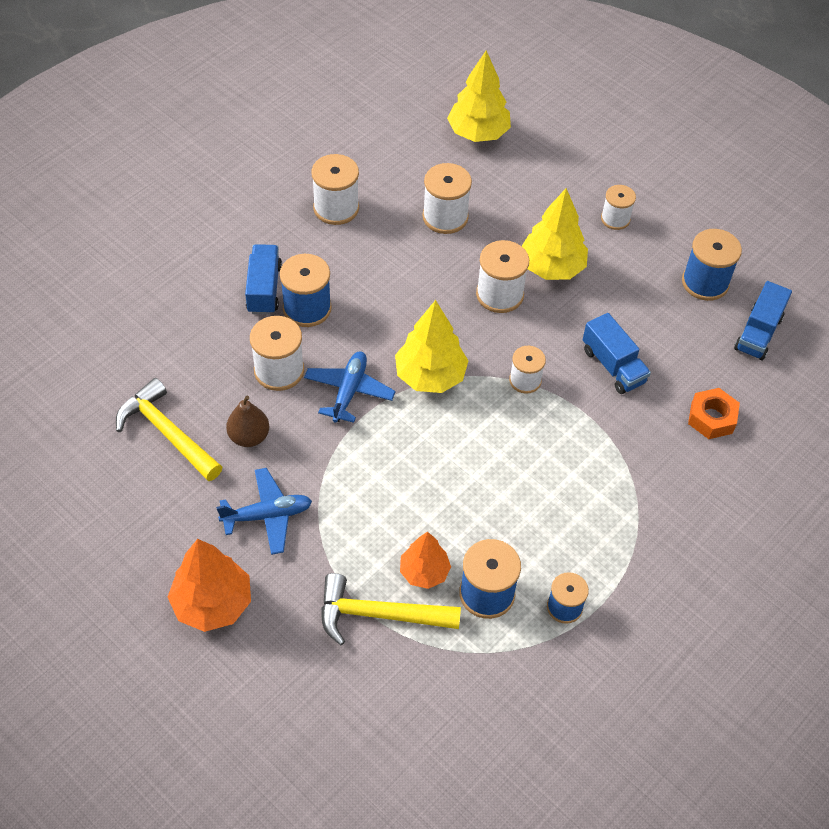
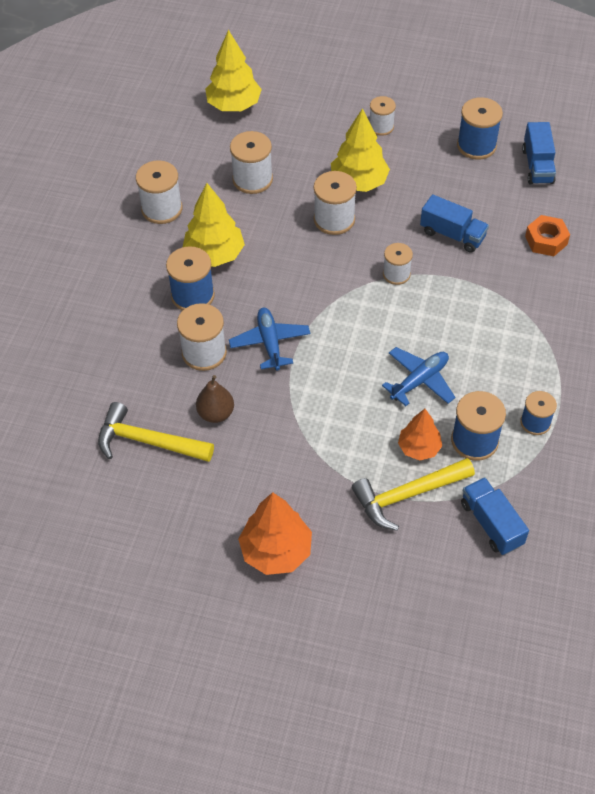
camera: 25 degrees left, 0 degrees up
(264, 289) = (148, 296): blue truck -> blue truck (491, 524)
(267, 515) = (272, 465): blue plane -> blue plane (419, 381)
(430, 376) = (323, 303): yellow tree -> yellow tree (214, 254)

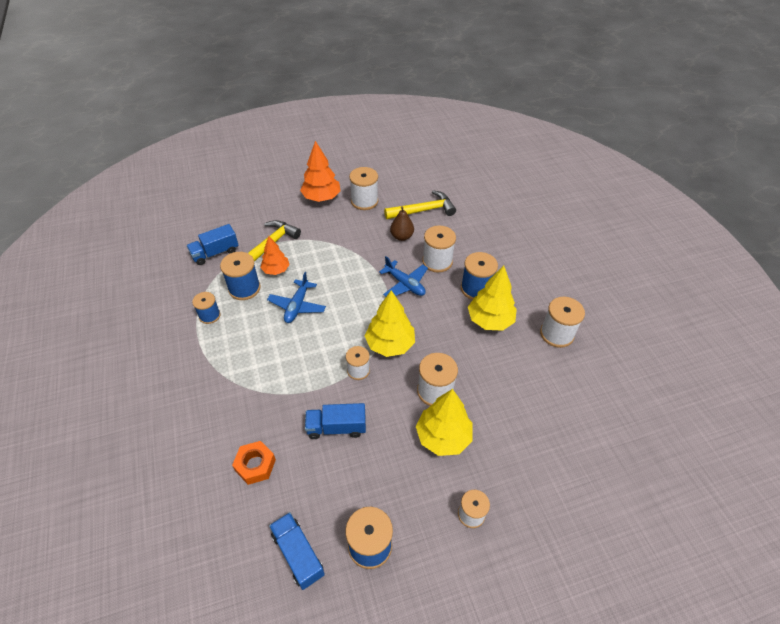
camera: 145 degrees right, 5 degrees down
(234, 105) = (610, 459): yellow tree -> yellow tree (390, 344)
(252, 179) = (523, 392): white spool -> white spool (364, 201)
(491, 524) = (215, 253): blue truck -> blue truck turned 120 degrees clockwise

